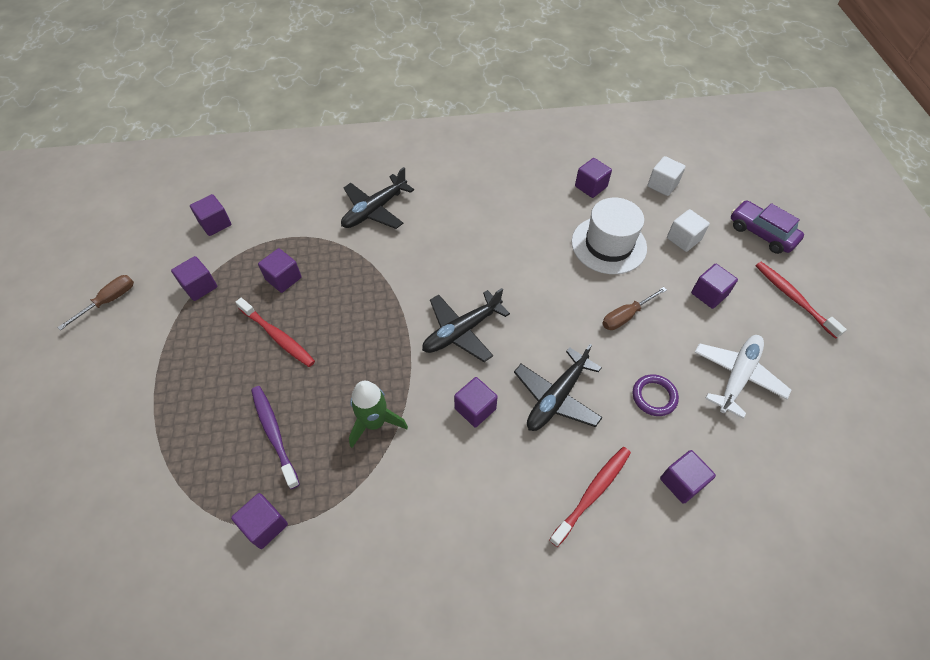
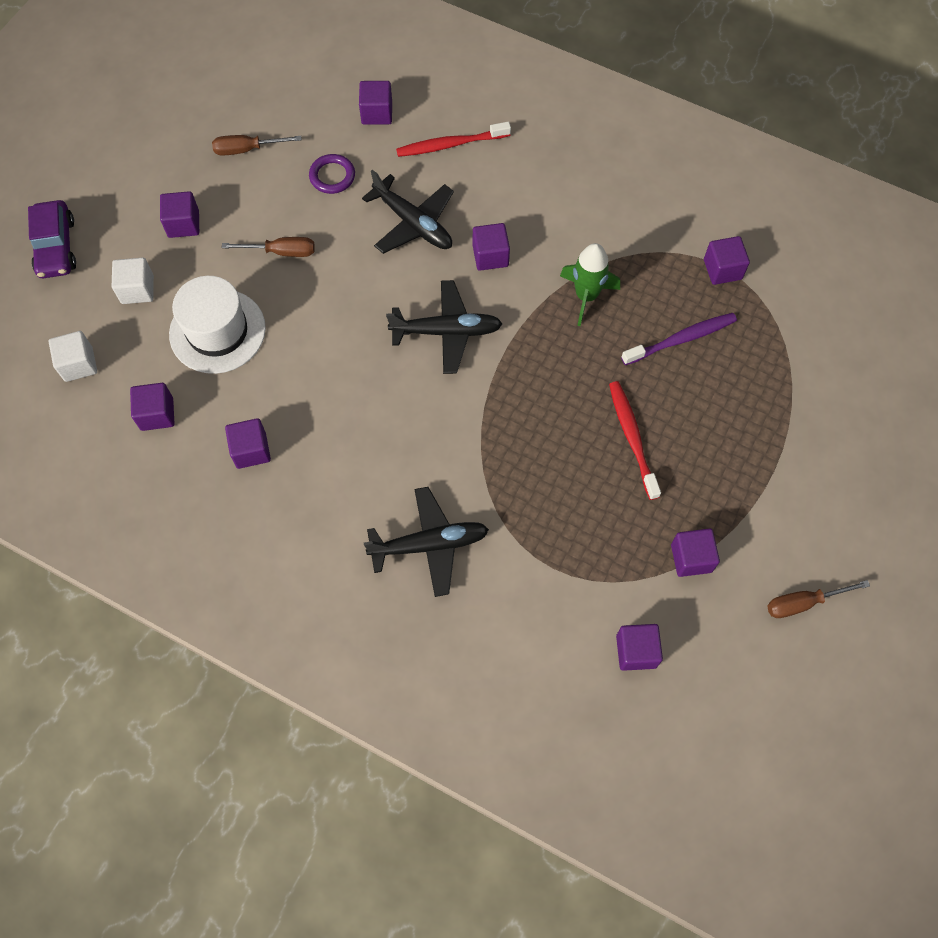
camera: 145 degrees left, 10 degrees up
(274, 434) = (681, 339): purple toothbrush -> purple toothbrush turned 120 degrees counterclockwise
(283, 278) = (591, 509): purple cube -> purple cube (251, 450)
(556, 397) = (413, 223): black plane -> black plane turned 60 degrees clockwise
(737, 376) = (247, 149): white plane -> brown screwdriver
(793, 298) = (116, 175): red toothbrush -> none

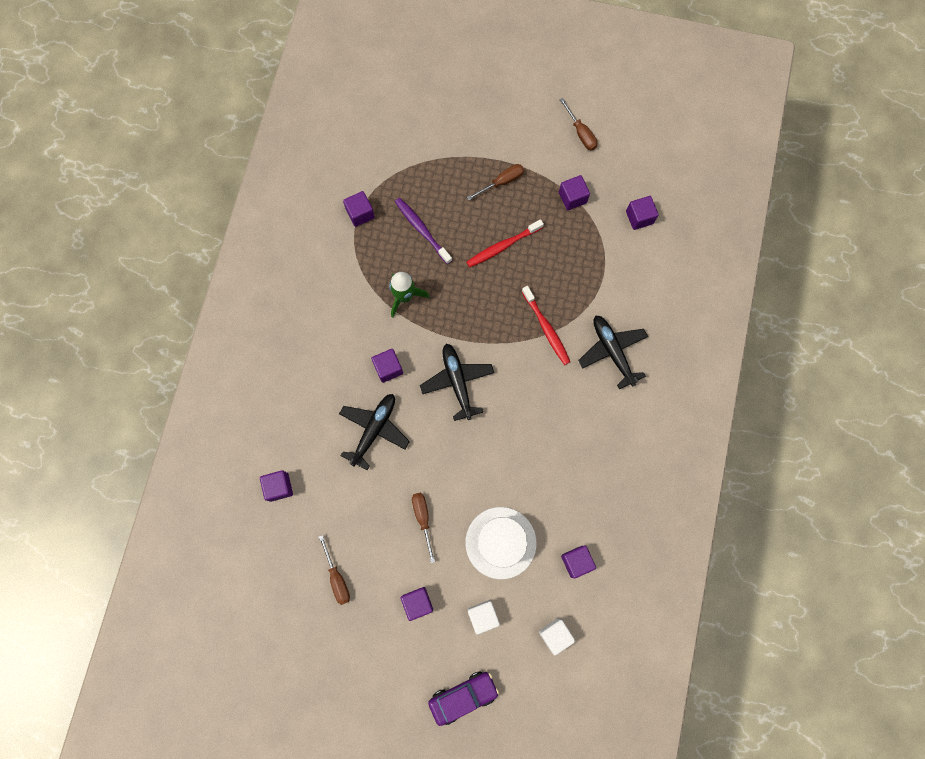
camera: 105 degrees left, 10 degrees up
(251, 450) = (583, 486): purple cube -> none
(332, 176) = (346, 502): purple ring -> none
(450, 144) = (296, 422): red toothbrush -> red toothbrush (546, 328)
(737, 463) = (501, 182): none -> brown screwdriver

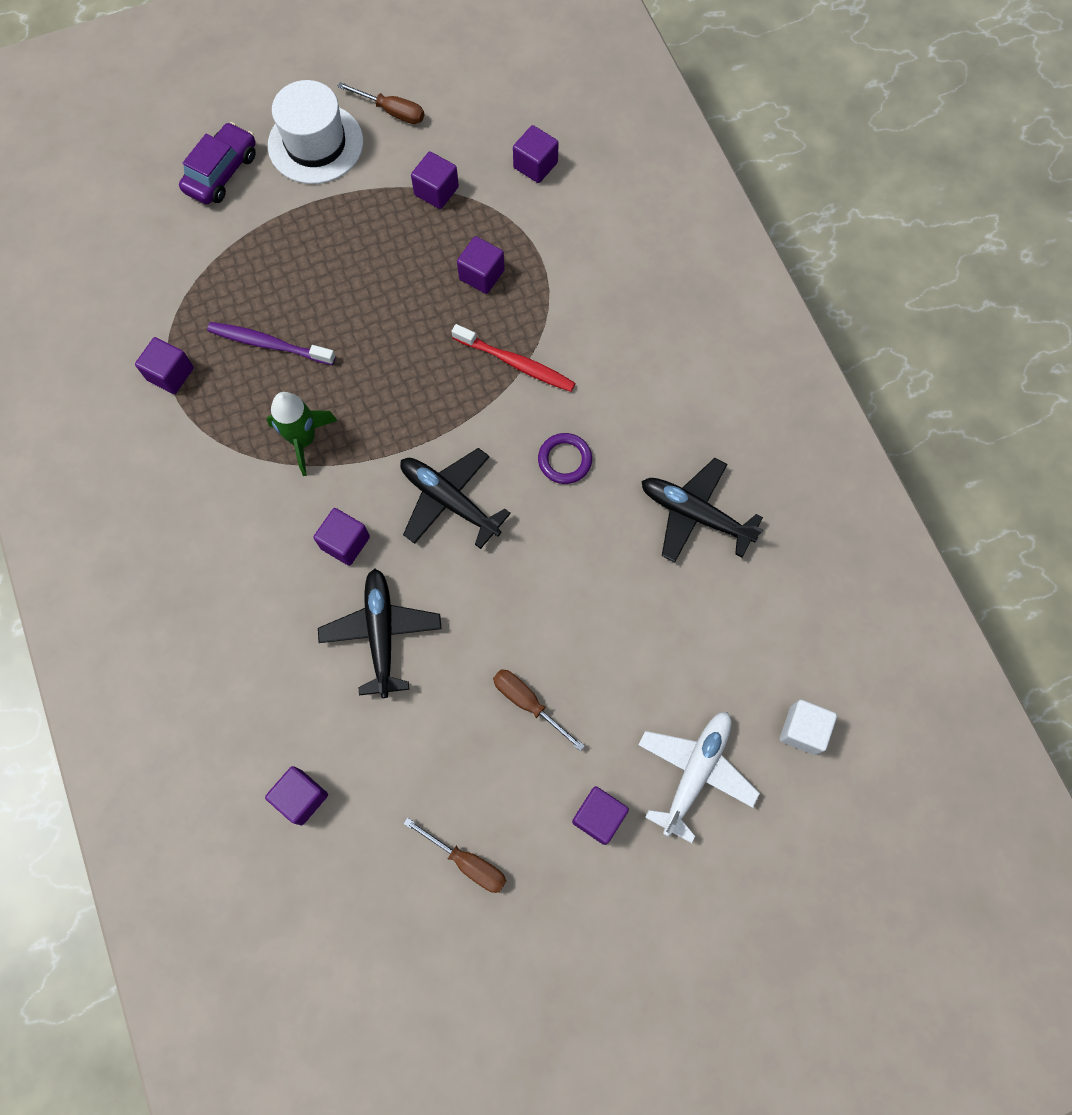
camera: 35 degrees left, 5 degrees down
(463, 696) = (746, 895): purple car -> purple car (222, 172)
(483, 616) = (695, 772): white cube -> white plane
(500, 542) = (650, 663): white hat -> white hat (315, 144)
(501, 182) = (333, 225): brown screwdriver -> none
(502, 246) = (389, 300): red toothbrush -> none
(534, 401) = (565, 460): none -> purple ring
(576, 561) = (761, 620): purple cube -> purple cube (481, 275)
(612, 351) = (617, 339): black plane -> black plane (694, 514)

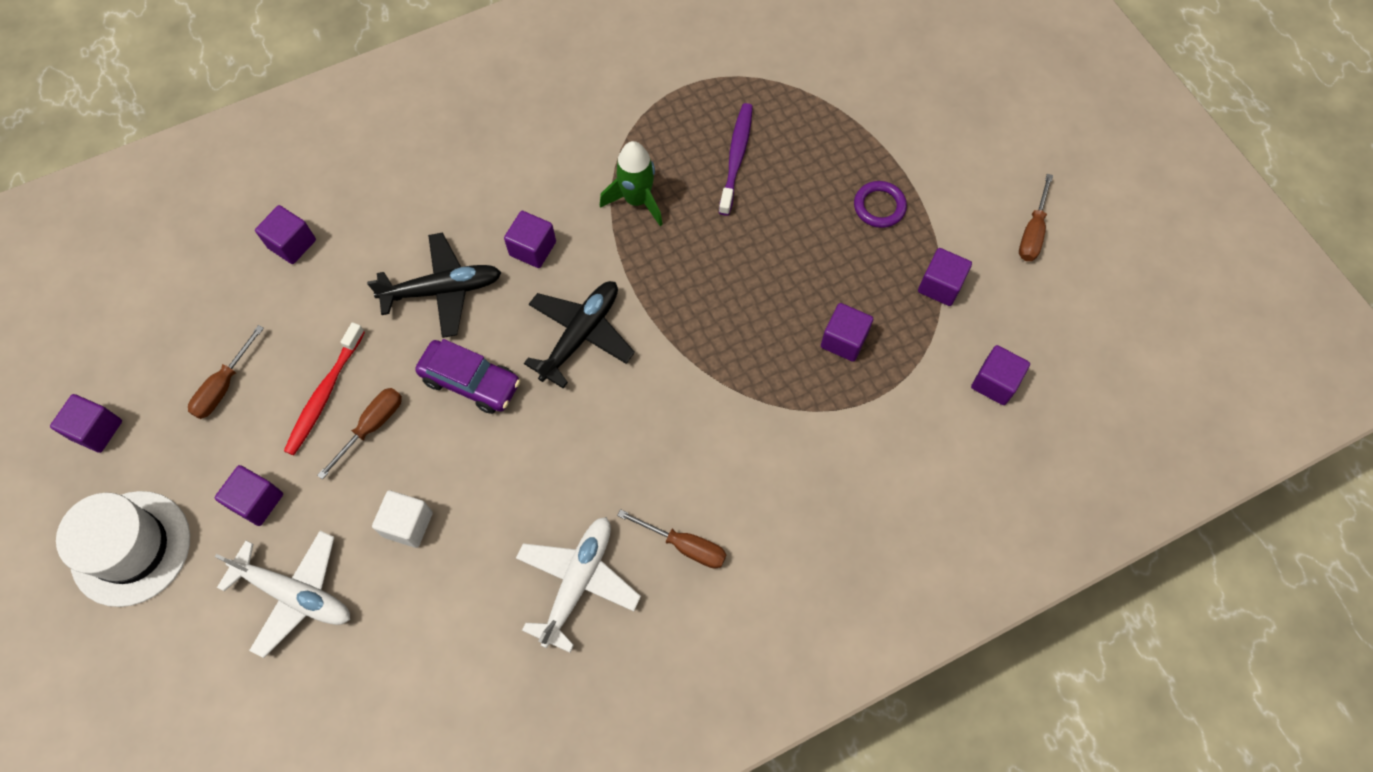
camera: 85 degrees right, 5 degrees down
(170, 374) = (695, 84): purple cube -> purple cube (97, 430)
(222, 172) = (923, 91): purple car -> purple car (471, 382)
(315, 144) = (975, 166): white hat -> white hat (131, 548)
(516, 363) = (741, 384): red toothbrush -> red toothbrush (324, 394)
(565, 460) = (633, 441): purple ring -> purple ring (879, 206)
(666, 424) = (684, 545): none -> brown screwdriver
(694, 514) = (578, 582): black plane -> white plane
(803, 730) = (334, 709): white cube -> white cube (408, 524)

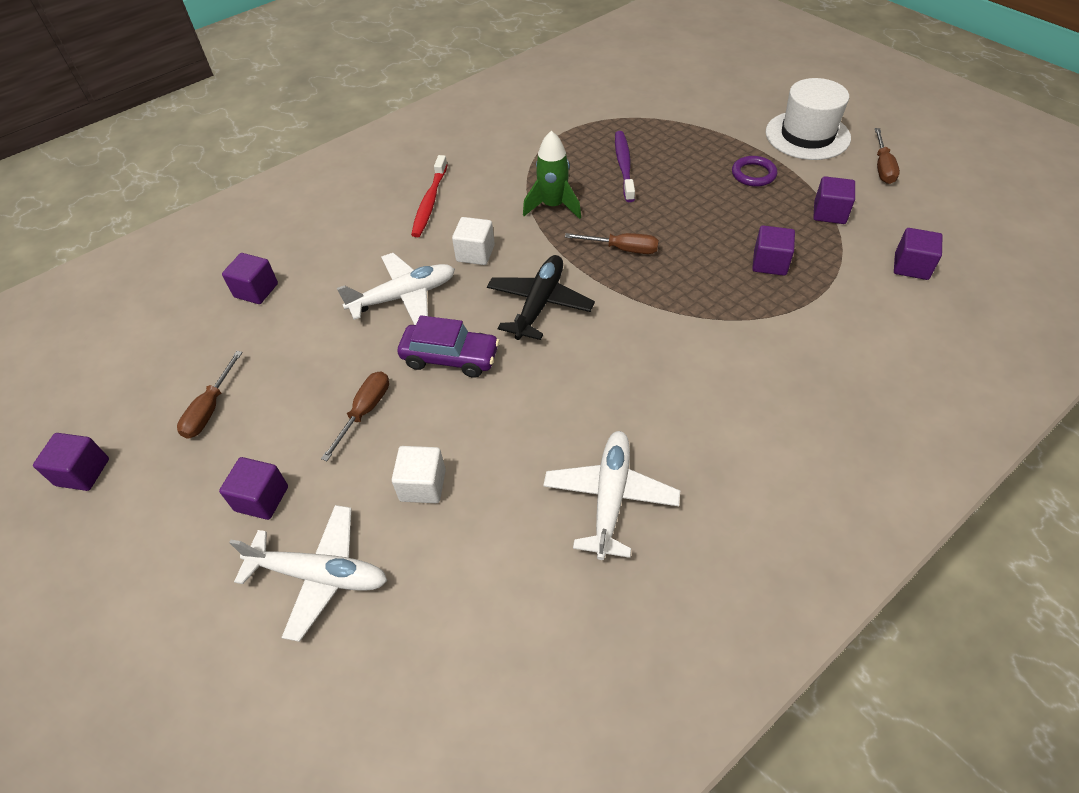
camera: 10 degrees left, 15 degrees down
(131, 548) = (131, 571): white hat -> white hat (807, 135)
(324, 394) = (312, 395): red toothbrush -> red toothbrush (429, 202)
(443, 290) = (404, 296): black plane -> white plane
(532, 248) = (475, 253): purple cube -> white cube
(684, 545) = (701, 444): brown screwdriver -> brown screwdriver (622, 249)

